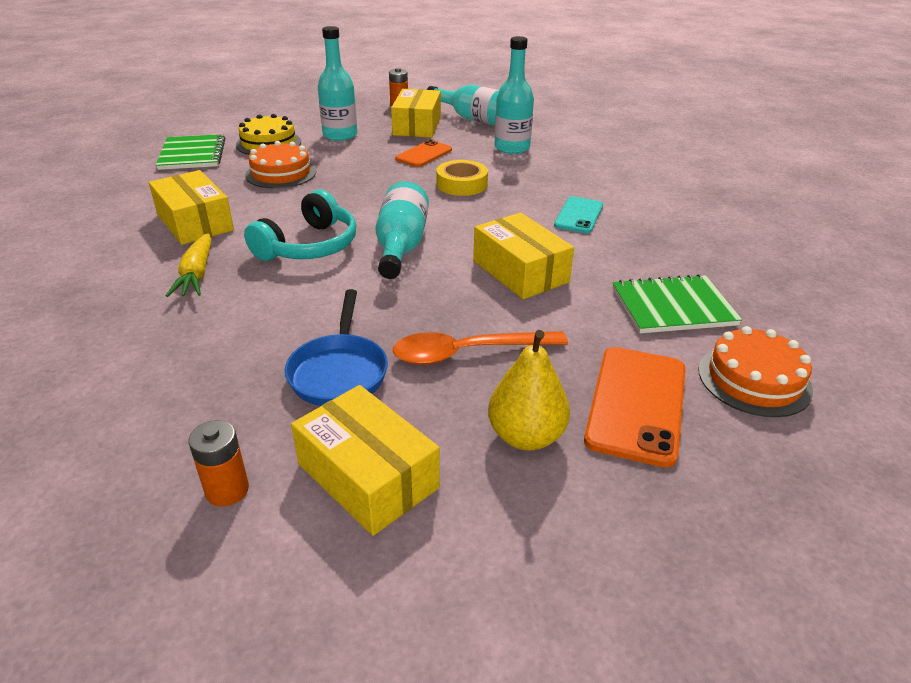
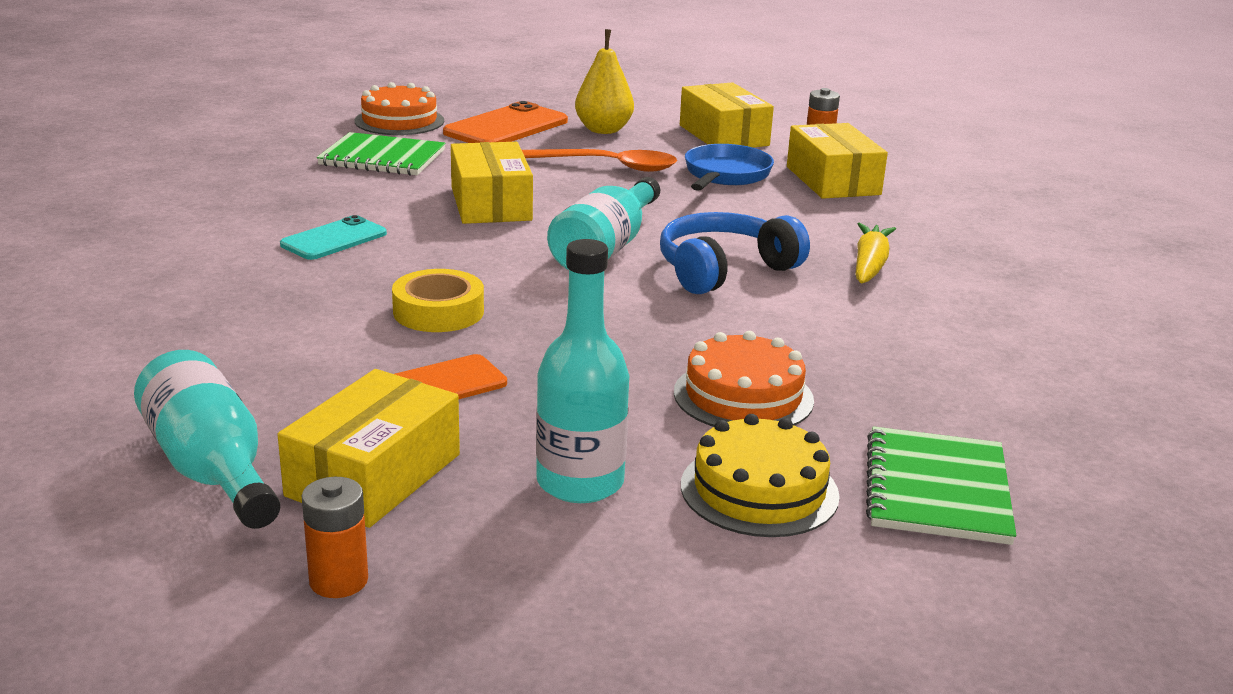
camera: 160 degrees left, 10 degrees down
(195, 222) = (889, 330): yellow box -> yellow box (832, 180)
(309, 246) = (724, 270): turquoise headphones -> blue headphones
(512, 148) = (253, 365): turquoise bottle -> none

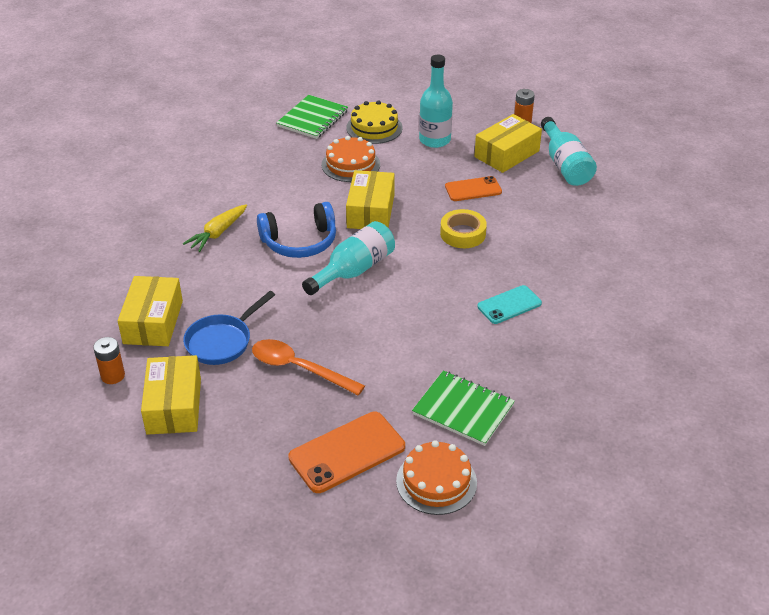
camera: 160 degrees left, 15 degrees up
(491, 204) = (403, 330): yellow box -> yellow box (370, 211)
(603, 130) = (267, 432): yellow pear -> none

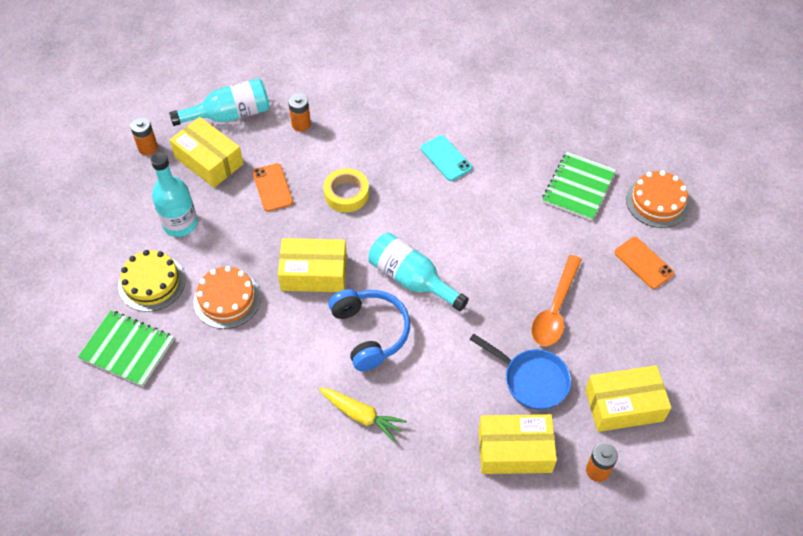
camera: 95 degrees left, 15 degrees up
(347, 452) = (643, 263): orange phone -> orange phone, size x0.64
(555, 207) = (301, 124): none -> orange battery

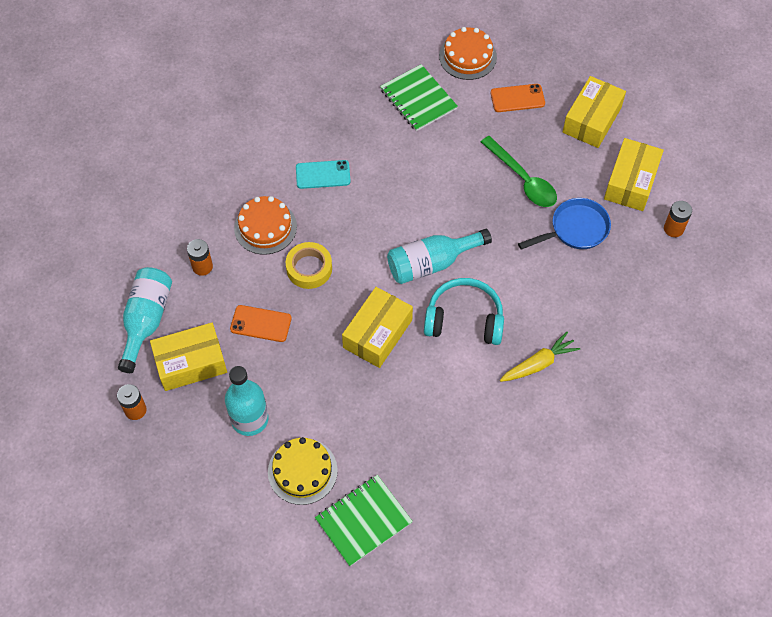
camera: 60 degrees left, 5 degrees up
(227, 299) = (361, 415): orange cake -> orange cake (265, 227)
(370, 332) = (464, 319): blue headphones -> turquoise headphones
(514, 450) = (628, 273): yellow box -> yellow box (592, 120)
(555, 309) = (523, 179): orange spoon -> green spoon

